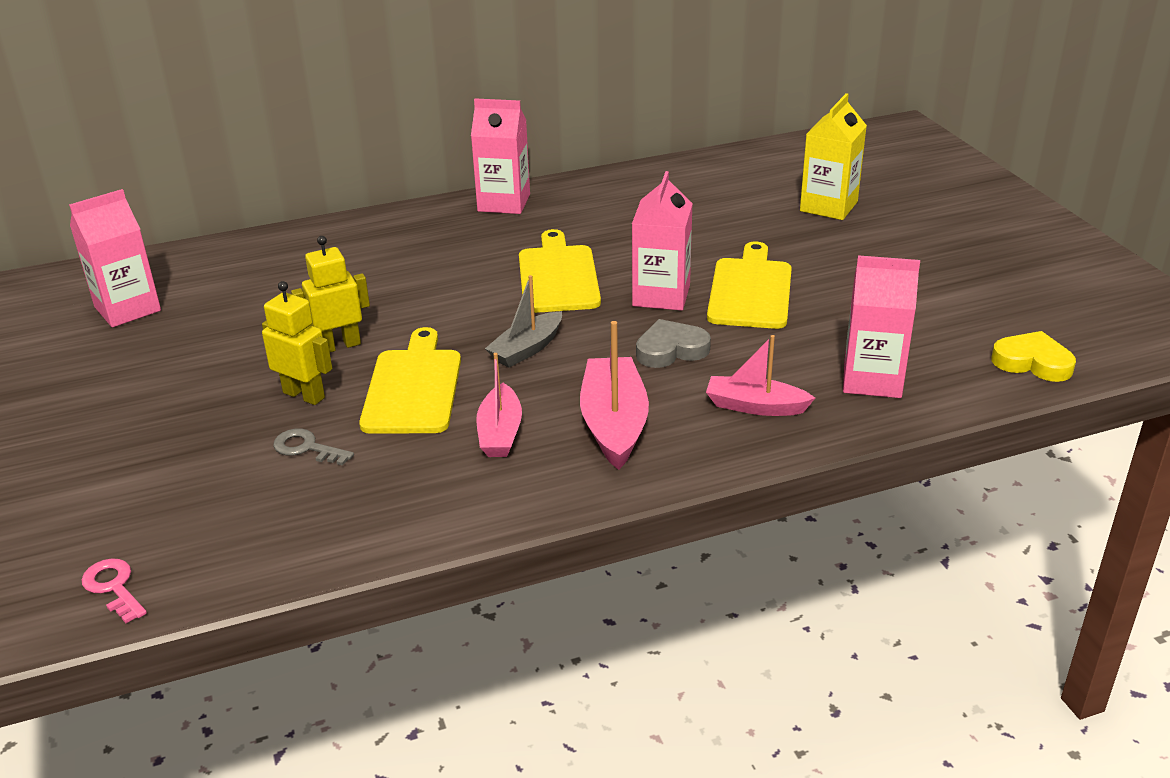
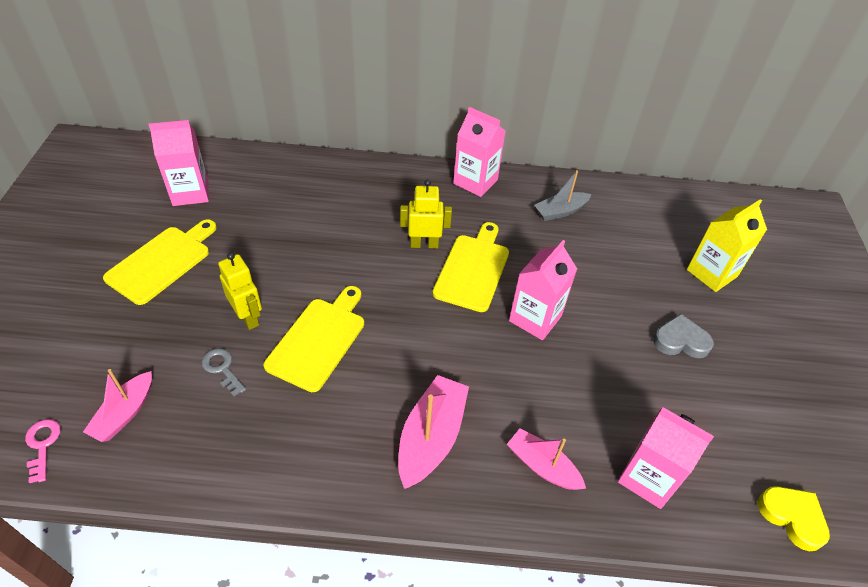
camera: 20 degrees right, 15 degrees up
(339, 346) = (295, 279): yellow robot -> yellow robot (424, 244)
(500, 433) = (350, 411): pink boat -> pink boat (125, 413)
(527, 349) = (413, 334): grey boat -> grey boat (560, 211)
(671, 350) = (512, 378): grey heart -> grey heart (680, 341)
(750, 290) = (604, 339): yellow cutting board -> yellow cutting board (162, 262)

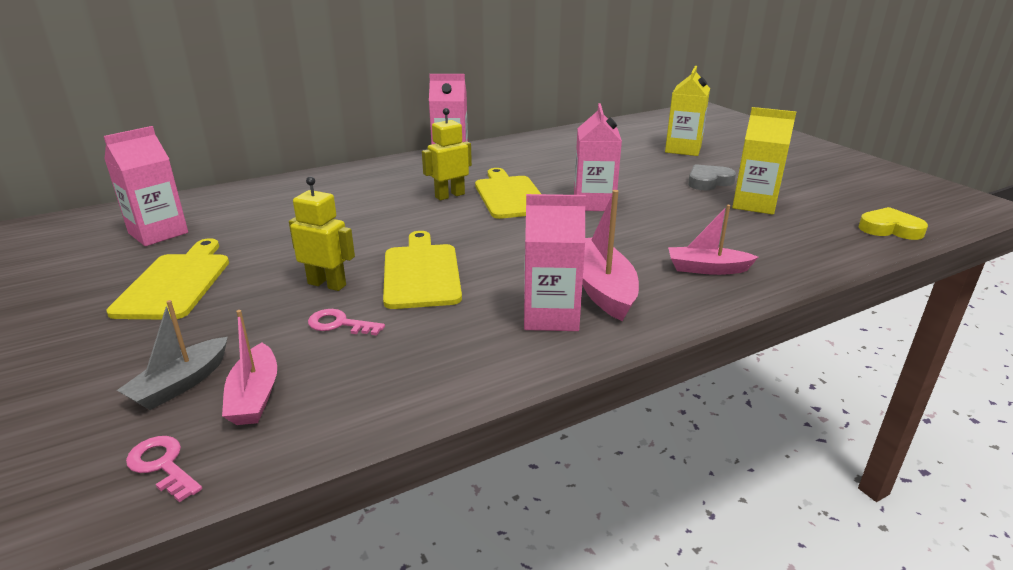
camera: 30 degrees left, 20 degrees down
(222, 368) = (339, 324): grey key -> pink key
(560, 211) = (539, 152): grey boat -> grey boat (181, 384)
(648, 477) = (783, 246): pink carton -> pink carton (551, 316)
(689, 401) = (754, 204): none -> yellow carton

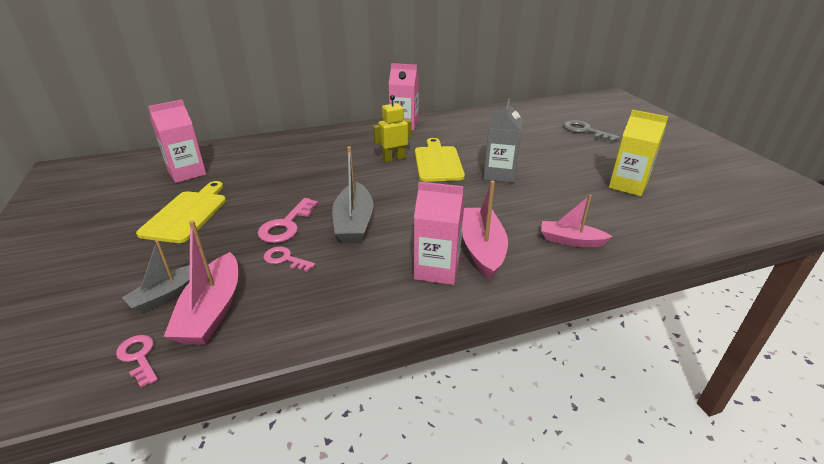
camera: 10 degrees right, 5 degrees up
(255, 396) = (212, 311): pink boat -> pink boat, size x1.51
(327, 284) = (286, 225): yellow robot -> pink key
(421, 273) = (354, 223): yellow cutting board -> grey boat
(594, 203) = (499, 174): pink carton -> grey carton
(683, 149) = (585, 131): yellow carton -> grey key
(708, 182) = (596, 162): grey heart -> none
(890, 229) = (736, 218): yellow heart -> none

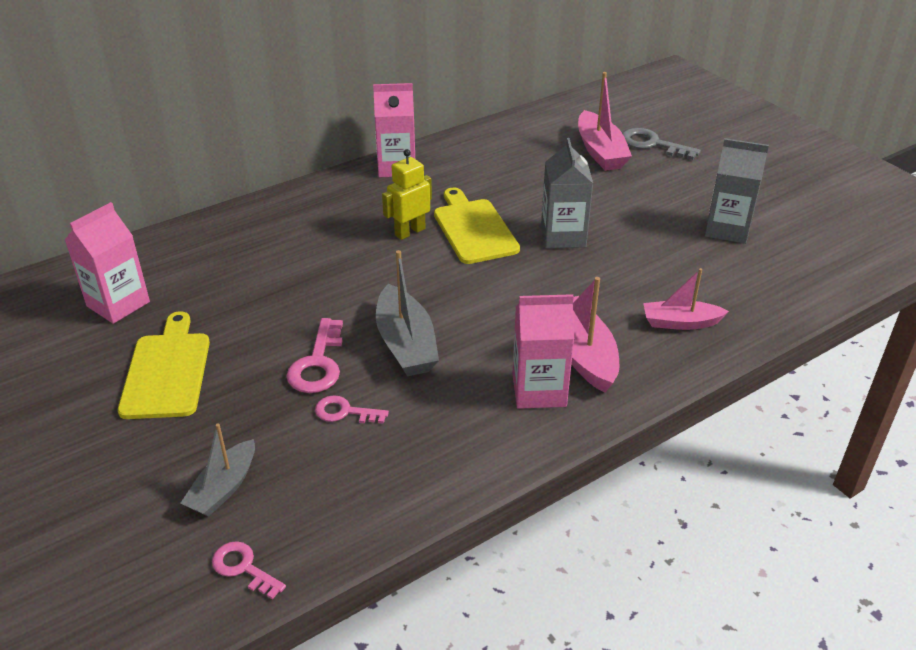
camera: 15 degrees left, 5 degrees up
(212, 311) = (295, 496): pink boat -> pink boat (600, 151)
(628, 185) = (727, 229): yellow carton -> grey carton

